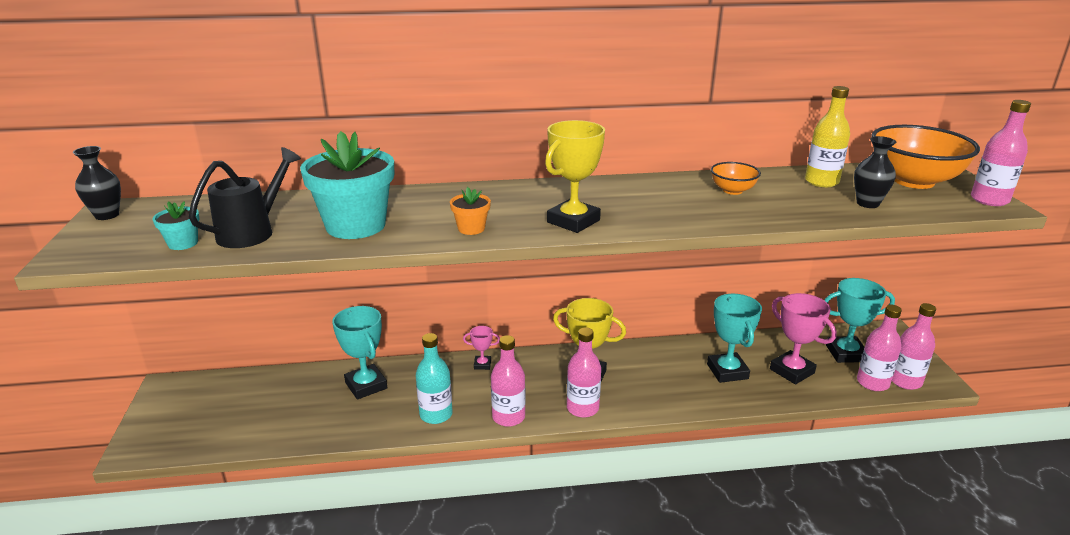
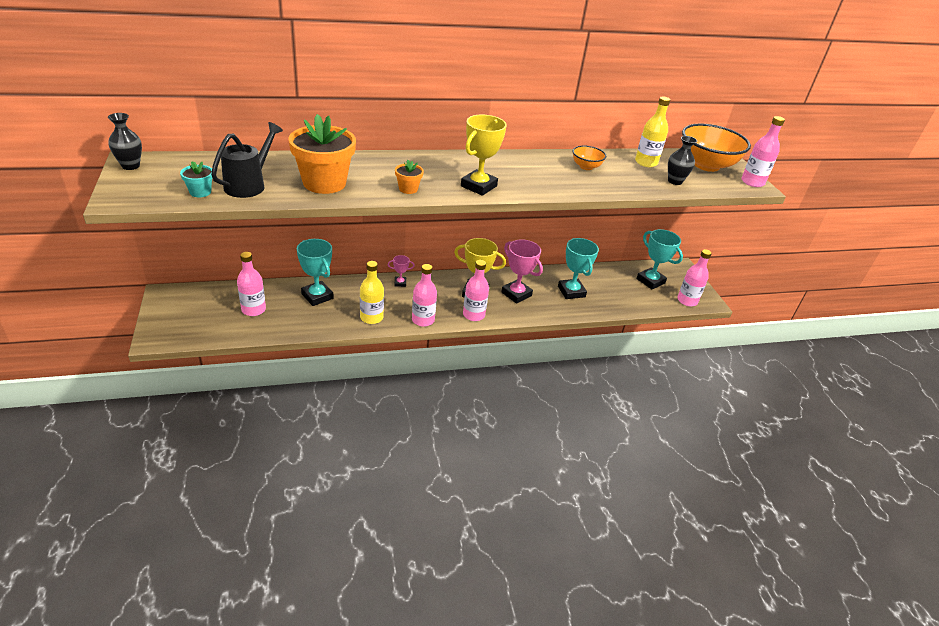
camera: 10 degrees left, 10 degrees up
(356, 226) = (324, 183): turquoise flower pot -> orange flower pot
(436, 414) = (371, 317): turquoise bottle -> yellow bottle
(792, 371) = (614, 292): pink trophy -> pink trophy (516, 294)
(846, 353) = (650, 281): turquoise trophy -> turquoise trophy turned 60 degrees clockwise
(872, 383) = (666, 301): pink bottle -> pink bottle (253, 310)

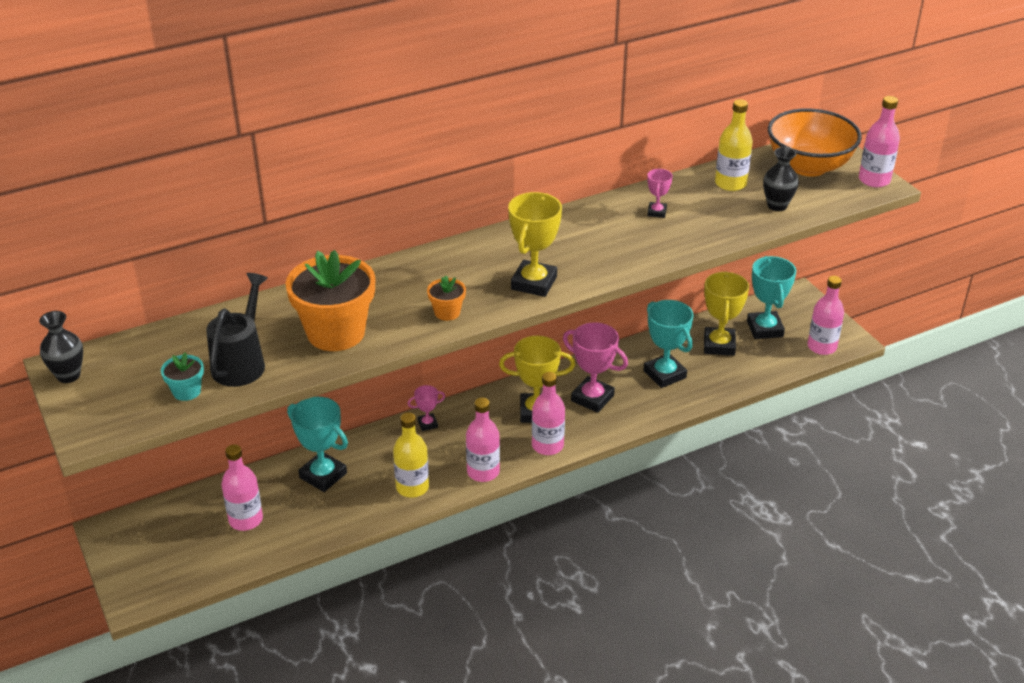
camera: 10 degrees left, 0 degrees up
(586, 167) = (657, 212): orange bowl -> pink trophy
(615, 283) = (719, 345): none -> yellow trophy
(650, 281) = (764, 329): turquoise trophy -> turquoise trophy turned 45 degrees clockwise

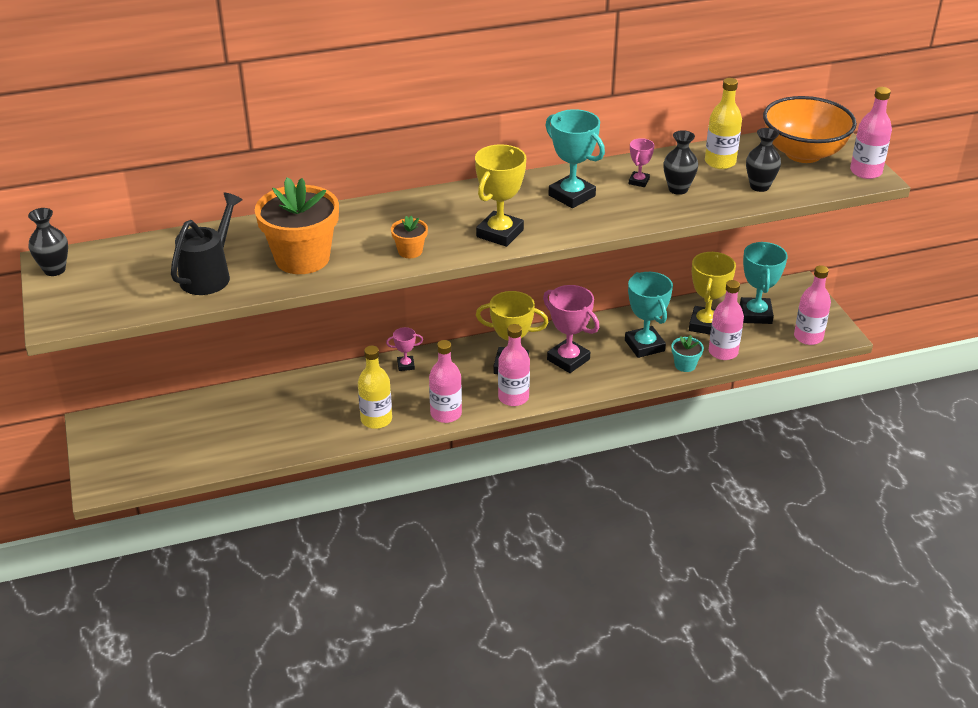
camera: 10 degrees right, 0 degrees up
(187, 391) = (153, 294): turquoise flower pot -> turquoise flower pot (685, 365)
(246, 520) = (217, 430): pink bottle -> pink bottle (723, 352)
(323, 475) = (297, 399): turquoise trophy -> turquoise trophy (572, 196)
(698, 216) = (678, 189): none -> black vase

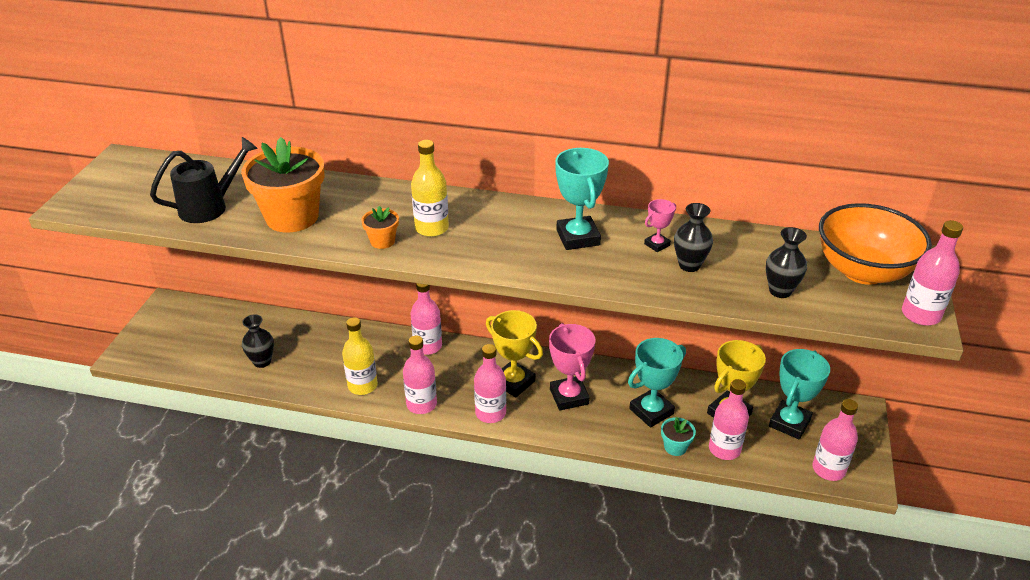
camera: 30 degrees right, 0 degrees up
(54, 270) = (115, 165): black vase -> black vase (262, 362)
(406, 365) = (428, 346): pink trophy -> pink bottle
(500, 233) = (475, 252): yellow trophy -> none
(644, 345) = (651, 411): turquoise trophy -> turquoise trophy turned 45 degrees clockwise
(720, 162) = (760, 251): yellow bottle -> yellow bottle (431, 228)

